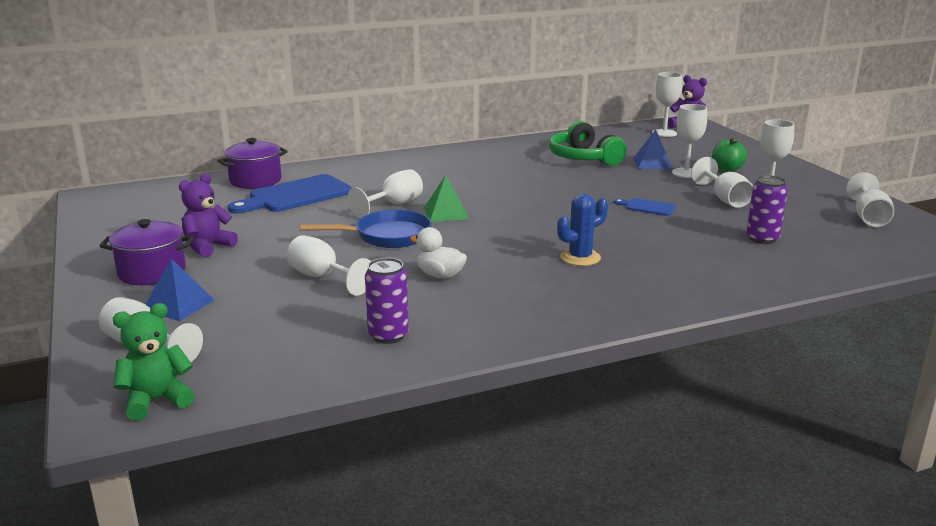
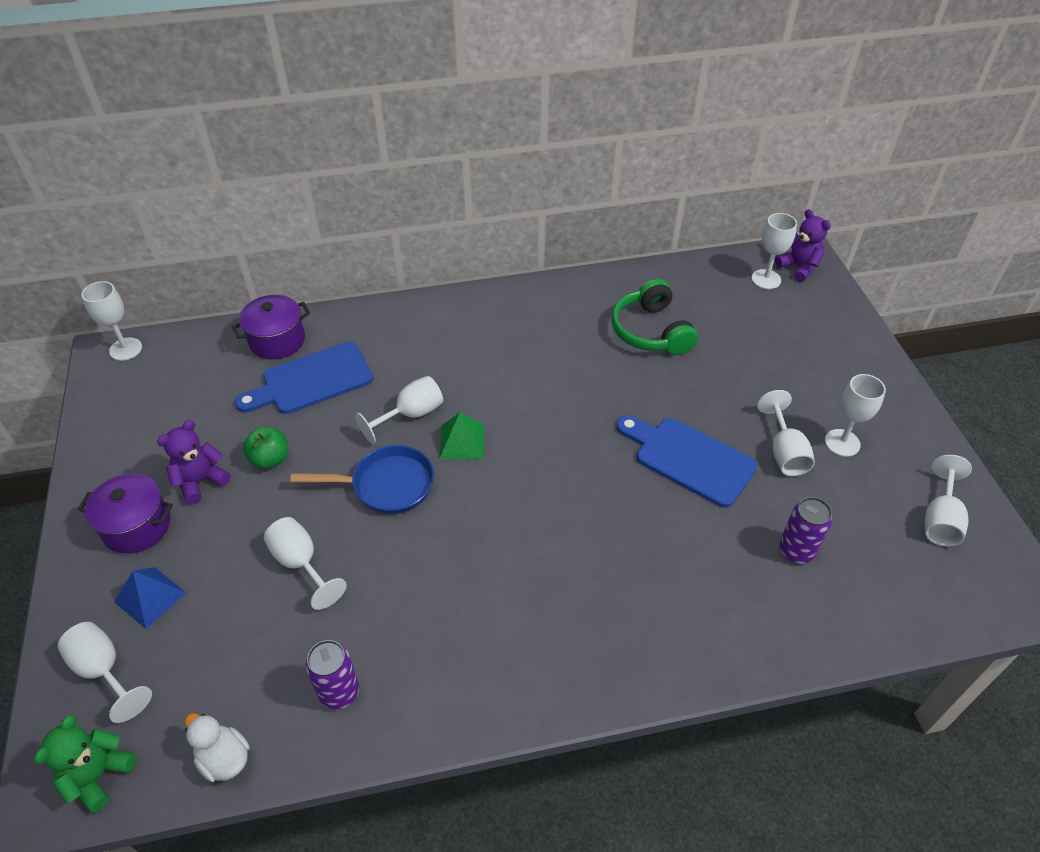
camera: 10 degrees right, 25 degrees up
(156, 400) = (98, 775): green teddy bear -> green teddy bear turned 45 degrees counterclockwise
(440, 275) = (421, 578): white duck -> white duck (224, 758)
(580, 258) = (579, 563): blue cactus -> none
(647, 207) = (688, 459): blue cutting board -> blue cutting board, size x2.08
(652, 163) = (728, 354): blue pyramid -> none
(686, 173) = (759, 383): white goblet -> white goblet (125, 349)
(727, 169) = (811, 380): green apple -> green apple (270, 459)

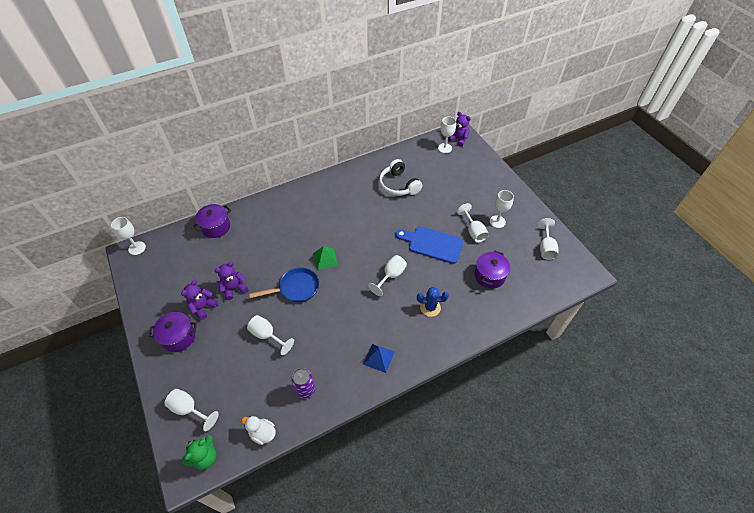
camera: 15 degrees left, 5 degrees up
(98, 775) = (205, 456): green teddy bear -> green teddy bear turned 150 degrees counterclockwise
(150, 597) = (199, 369): blue pyramid -> blue pyramid (379, 358)
(270, 459) = (234, 288): green apple -> purple teddy bear
(312, 380) = (241, 244): blue cutting board -> none
(410, 415) = (296, 251): white goblet -> white goblet (391, 276)
(648, 586) = (430, 307): none -> blue cactus
(651, 331) = (398, 185): green headphones -> white headphones
(796, 550) = (489, 276): purple can -> purple pot

